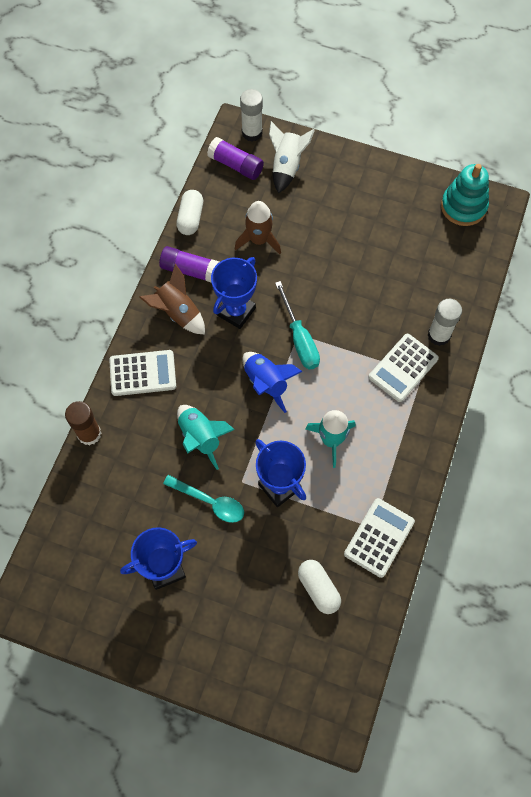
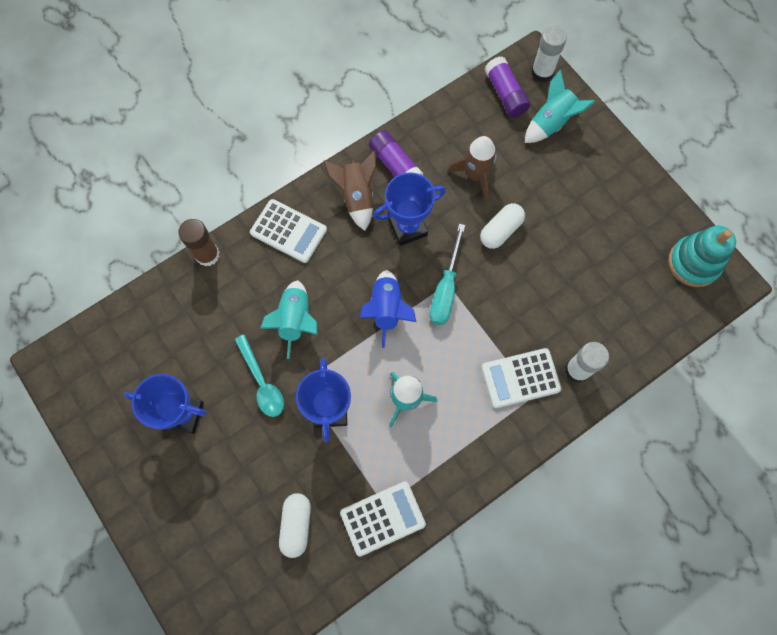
camera: 35 degrees right, 5 degrees up
(190, 218) = (429, 118): white capsule -> white capsule (500, 231)
(287, 166) = (551, 123): white rocket -> turquoise rocket

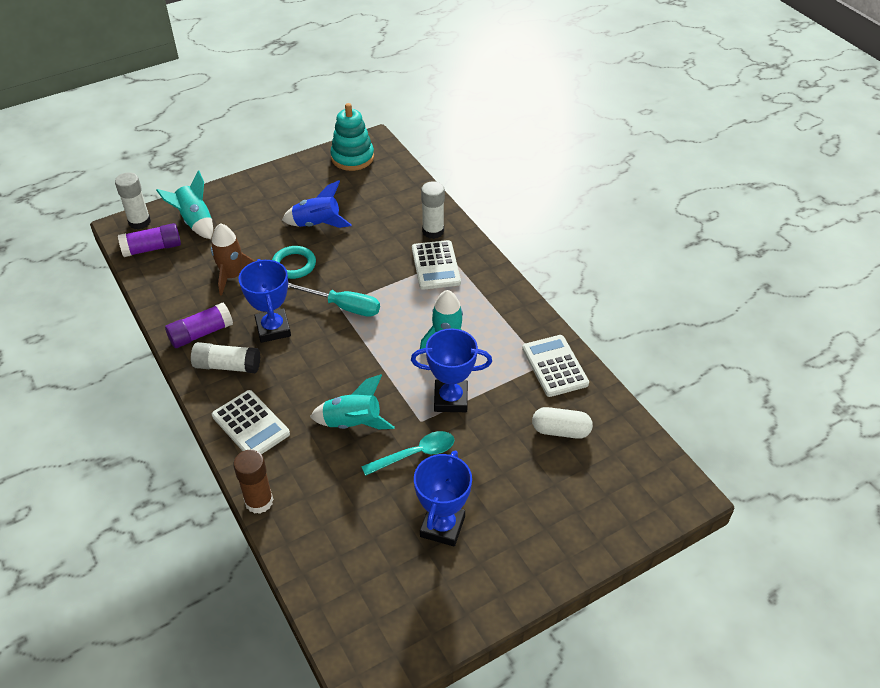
camera: 85 degrees left, 25 degrees down
(288, 231) = (250, 425): white calculator -> white calculator turned 105 degrees clockwise
(356, 197) = (227, 366): brown rocket -> white glue stick
(387, 310) = (355, 350): blue rocket -> blue rocket (317, 224)
(500, 231) = (294, 265): white capsule -> turquoise ring

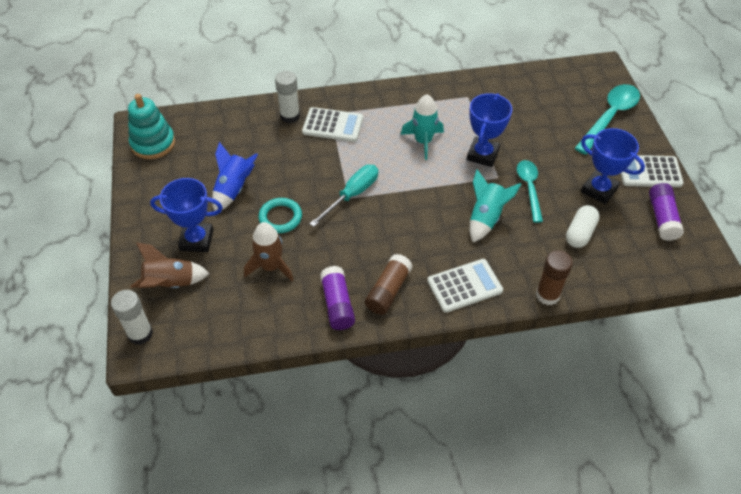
camera: 70 degrees left, 5 degrees up
(152, 248) = (191, 327): purple glue stick -> purple glue stick (662, 218)
(195, 222) = (171, 284): turquoise rocket -> brown rocket
(227, 366) = (388, 291): white glue stick -> brown glue stick
(273, 329) = (356, 249): blue trophy -> blue trophy (196, 240)
(555, 366) = (472, 91): white calculator -> white calculator (649, 172)
(561, 431) = (533, 106): white capsule -> white capsule (580, 233)
(585, 518) = (609, 117): none -> turquoise spoon

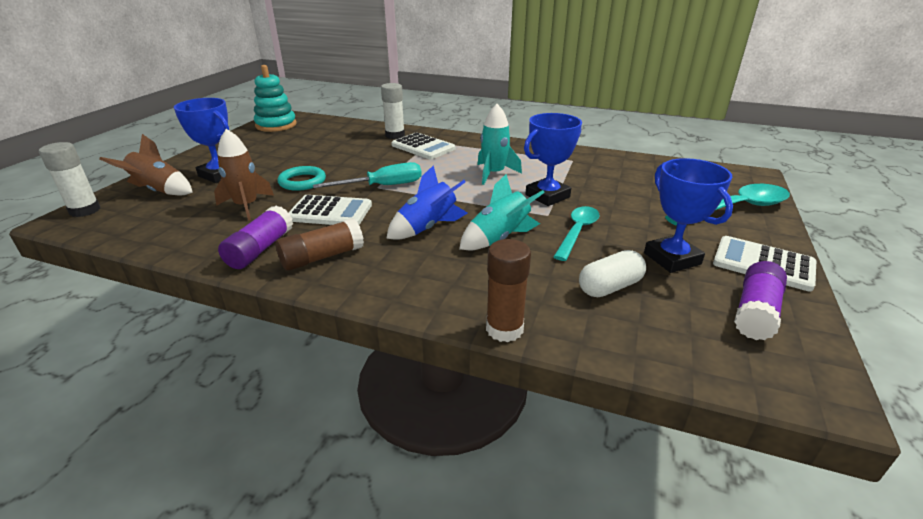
camera: 30 degrees right, 20 degrees down
(234, 189) = (292, 158): blue rocket -> blue rocket (427, 228)
(464, 286) = (408, 282): white calculator -> white calculator (330, 212)

